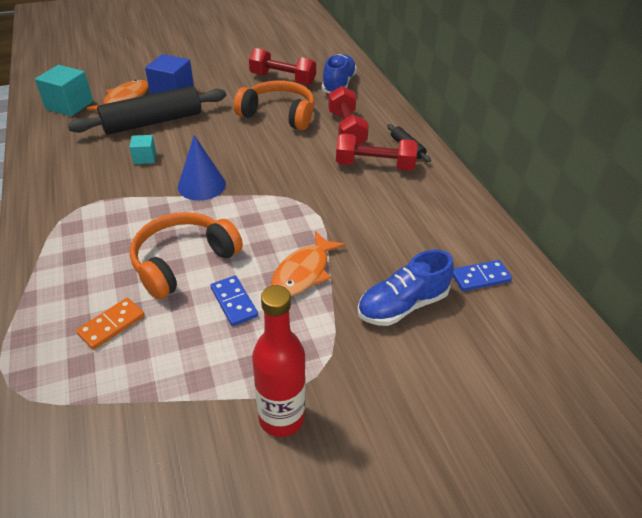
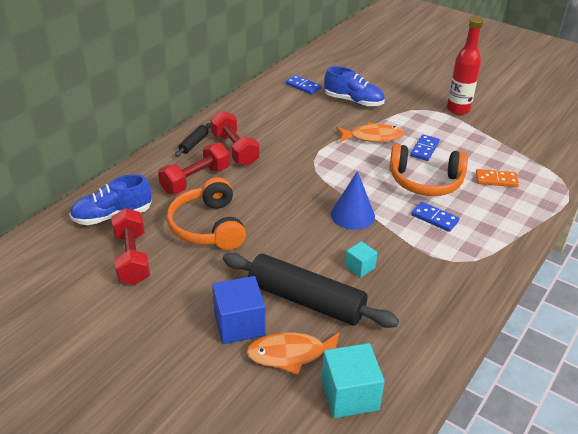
camera: 125 degrees left, 5 degrees down
(131, 231) = (434, 218): none -> blue domino

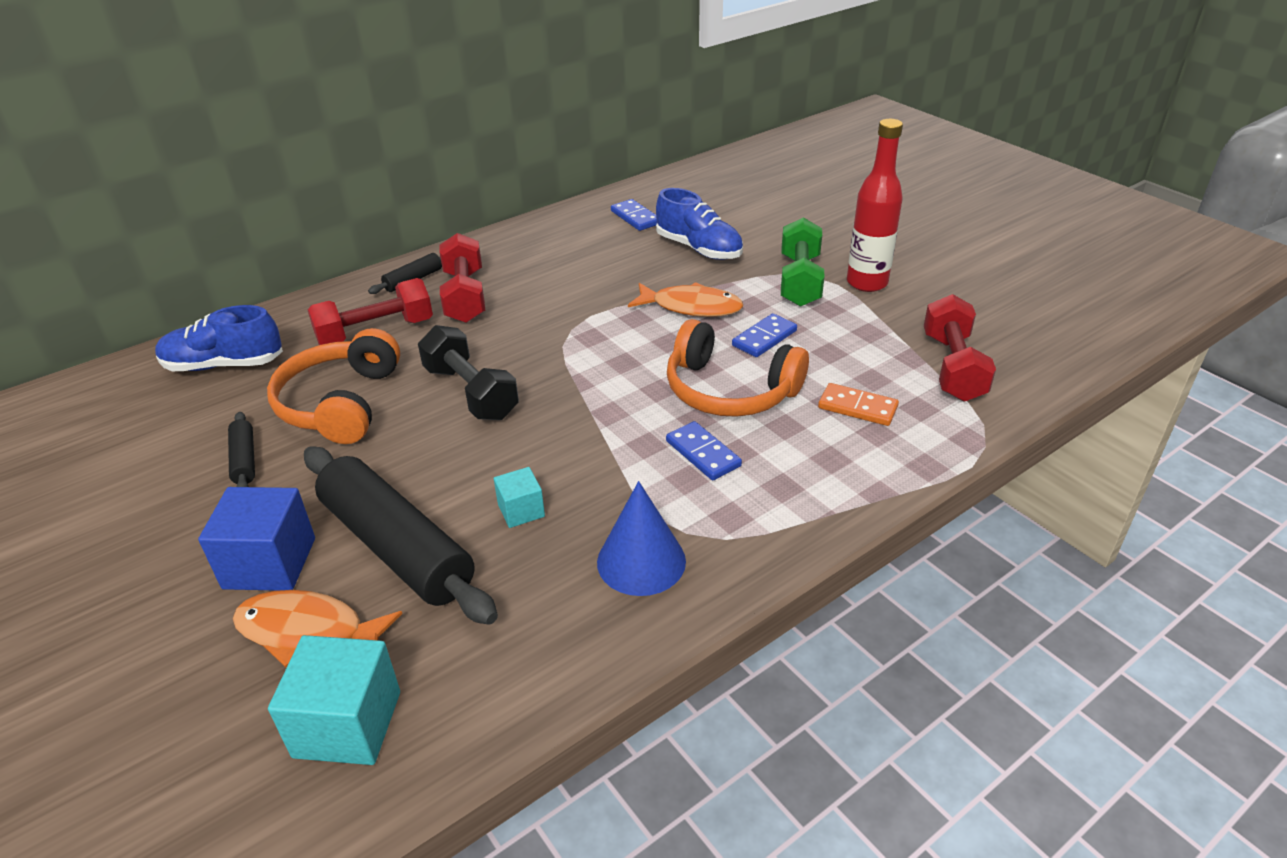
camera: 20 degrees right, 0 degrees up
(132, 258) = (202, 430): red dumbbell -> red dumbbell (952, 367)
(175, 270) = (244, 459): none -> black rolling pin
(282, 207) = (471, 392): none -> black dumbbell
(352, 215) = (570, 424): blue cone -> blue cone (641, 561)
(422, 113) = (799, 280): none -> green dumbbell

